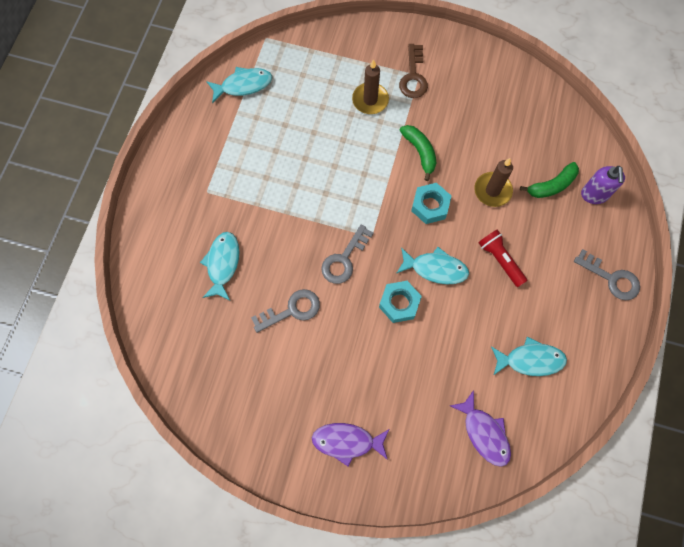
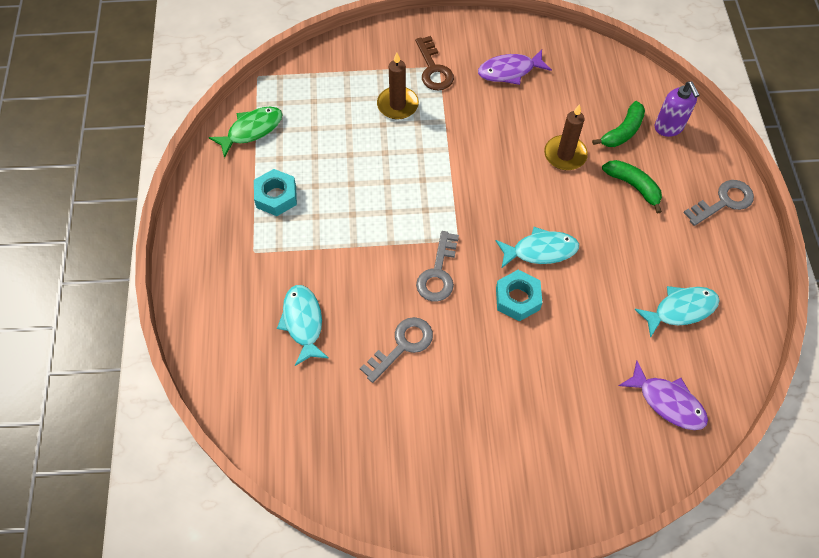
camera: 20 degrees left, 10 degrees down
(243, 85) = (251, 130): turquoise fish -> green fish
(347, 441) = (524, 465): purple fish -> purple fish (509, 71)
(420, 152) = (473, 140): green banana -> green banana (633, 186)
(430, 206) = (507, 190): turquoise nut -> turquoise nut (276, 196)
(500, 260) = (604, 220): red flashlight -> none
(611, 278) = (723, 202): grey key -> grey key turned 45 degrees counterclockwise

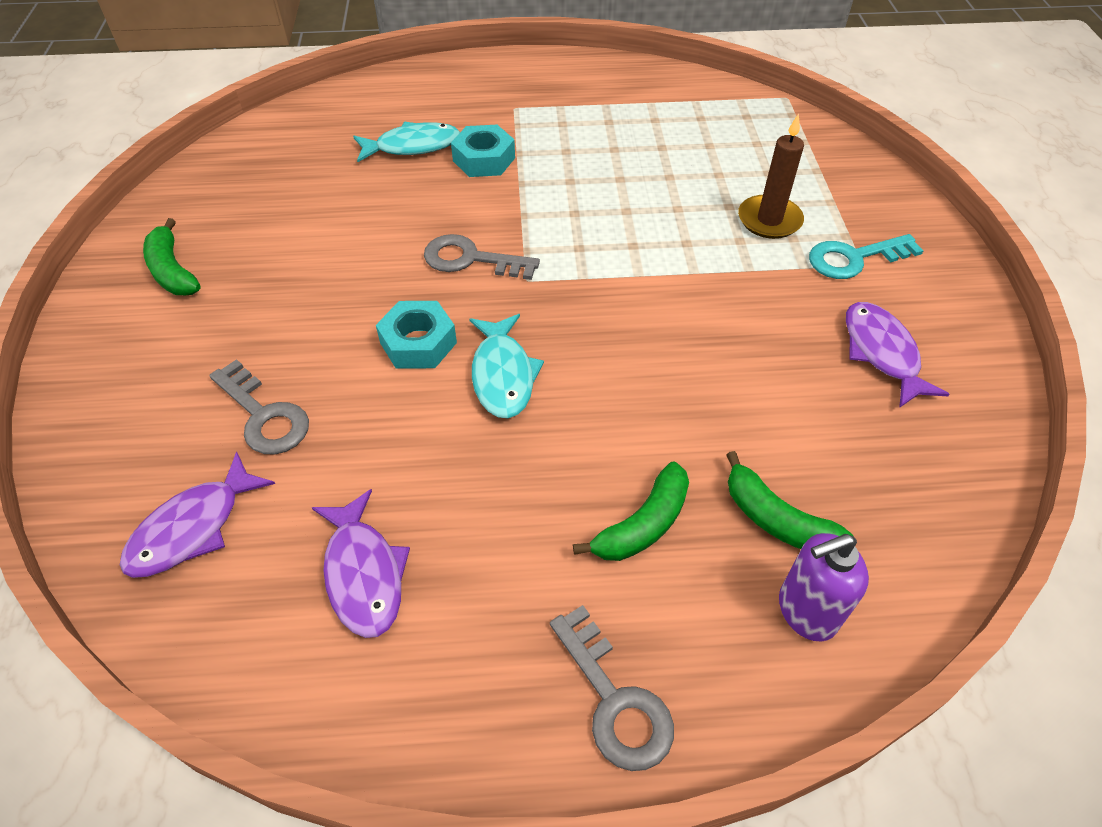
camera: 90 degrees right, 10 degrees down
(251, 130) = (696, 97): green fish -> none
(276, 196) = (595, 120): turquoise nut -> turquoise nut (484, 159)
(402, 345) = (364, 226): grey key -> grey key (264, 415)
(433, 69) = (854, 258): brown key -> turquoise key
(454, 475) = (172, 271): none -> green banana
(565, 155) = (704, 421): brown candle -> none
(680, 310) = (363, 573): turquoise fish -> purple fish

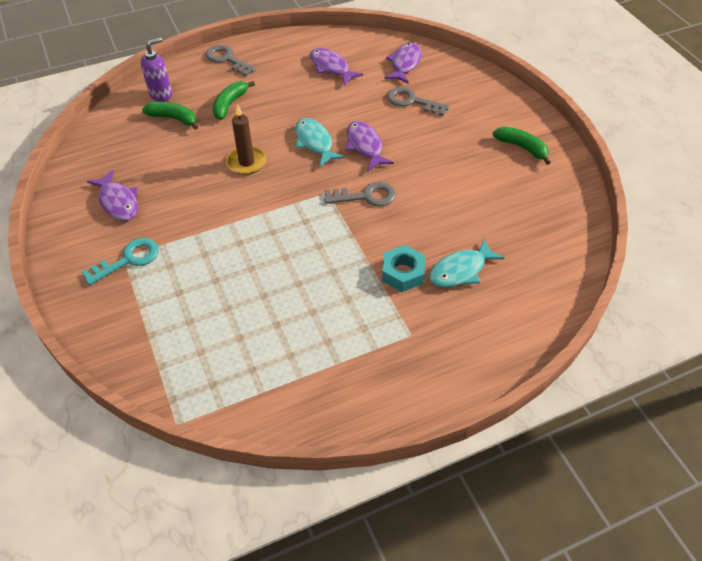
camera: 160 degrees right, 0 degrees up
(418, 343) = (365, 146): turquoise nut -> purple fish
(769, 220) = (186, 275): brown candle -> brown candle (246, 162)

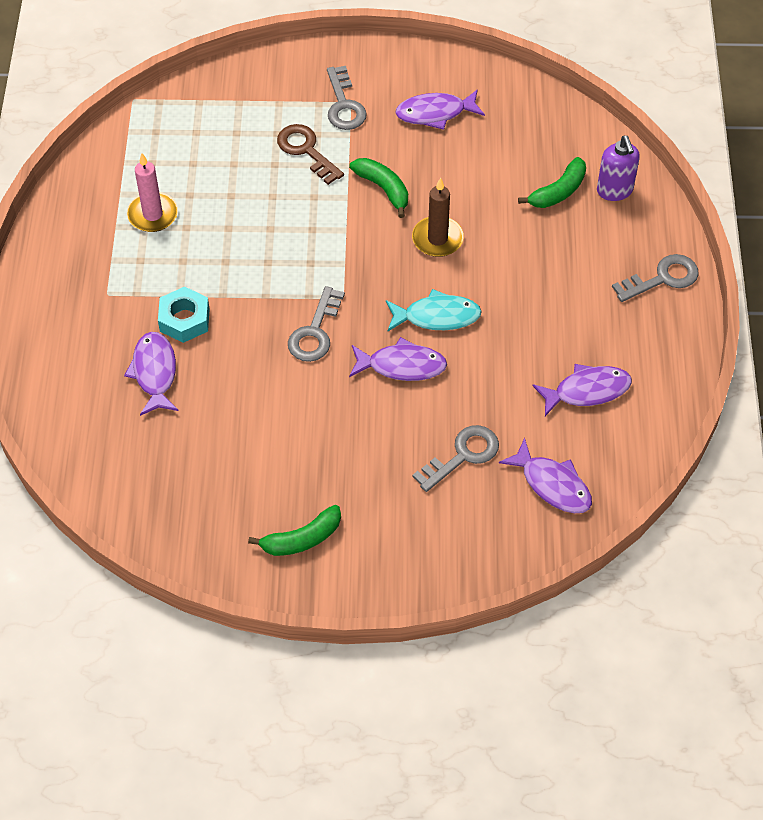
camera: 115 degrees right, 5 degrees up
(128, 260) = (344, 105): turquoise key -> grey key
(191, 265) = (306, 151): none -> brown key
(230, 104) = (559, 254): green banana -> green banana (383, 189)
(311, 341) = (153, 214): none -> pink candle
(460, 270) = (154, 373): turquoise fish -> purple fish

